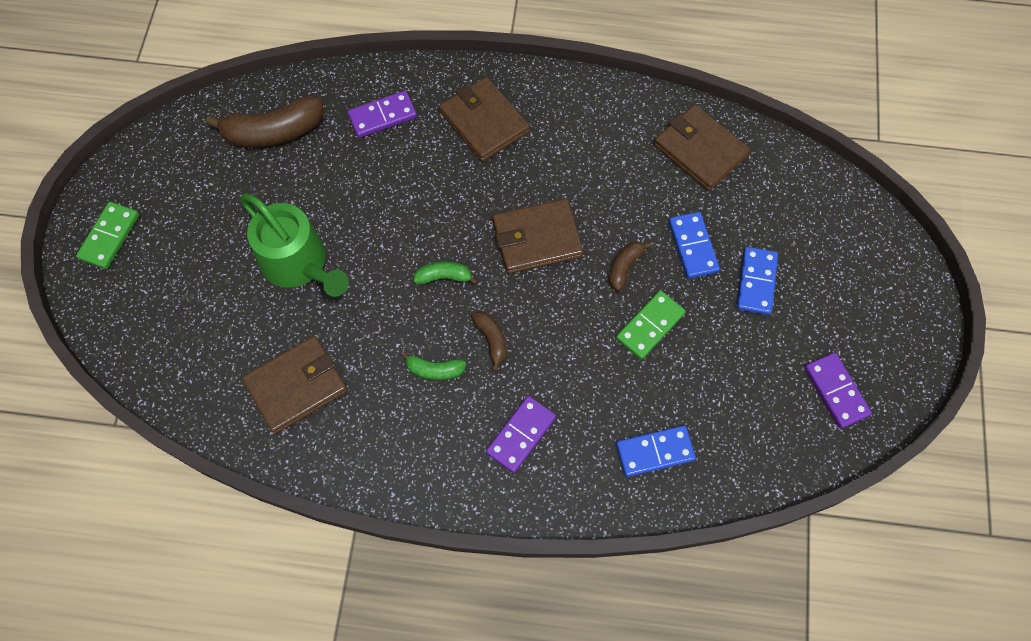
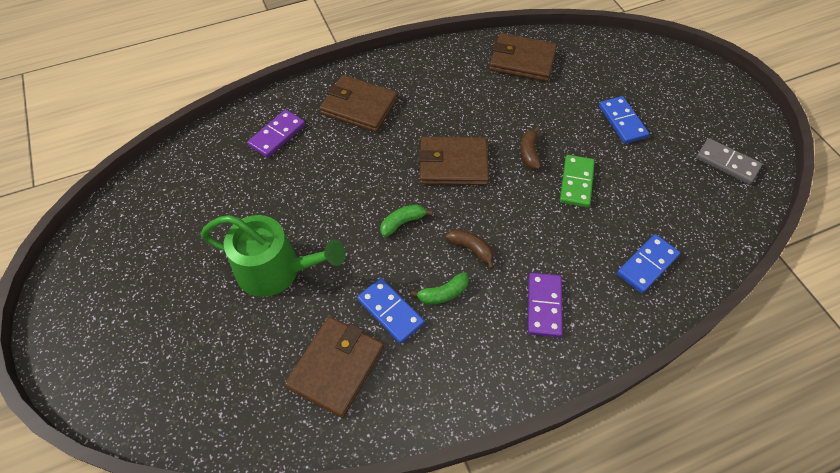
camera: 30 degrees left, 10 degrees down
(110, 237) = (84, 333): green domino -> none
(274, 132) = (192, 184): brown banana -> none
(537, 238) = (453, 164): brown wallet -> brown wallet turned 45 degrees clockwise
(693, 246) = (564, 119): blue domino -> blue domino (390, 311)
(836, 391) = (727, 163): purple domino -> grey domino

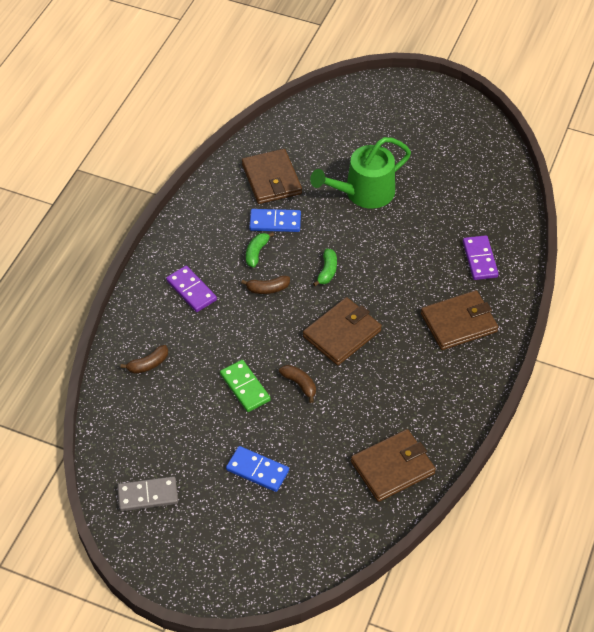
camera: 135 degrees right, 5 degrees down
(647, 265) = (148, 364): blue domino -> brown banana

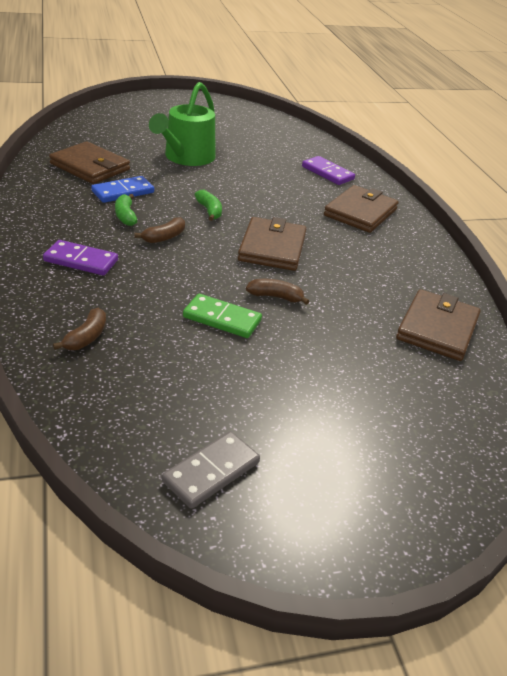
camera: 40 degrees left, 15 degrees down
(257, 470) = (315, 386): blue domino -> none

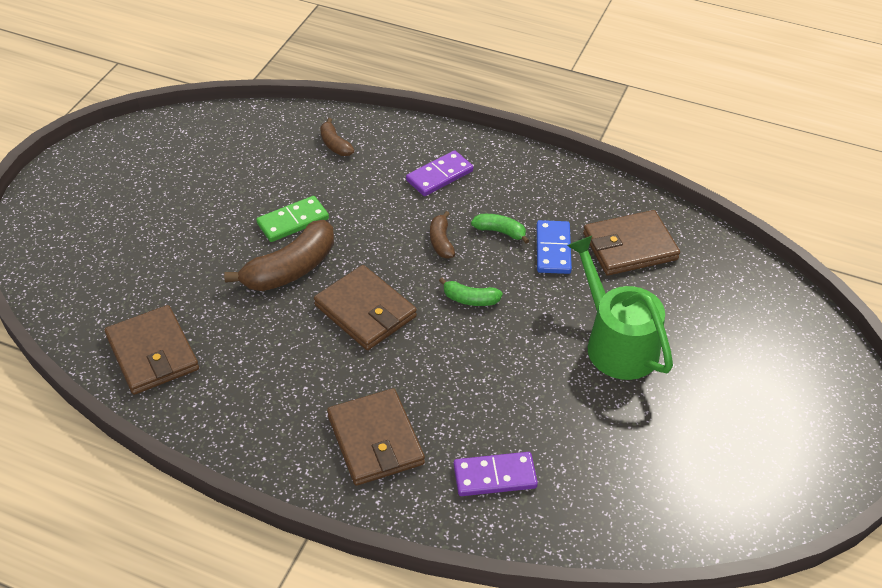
camera: 130 degrees right, 10 degrees up
(211, 472) = (165, 149): grey domino -> none
(275, 297) = (291, 269): brown banana -> brown banana, size x1.94

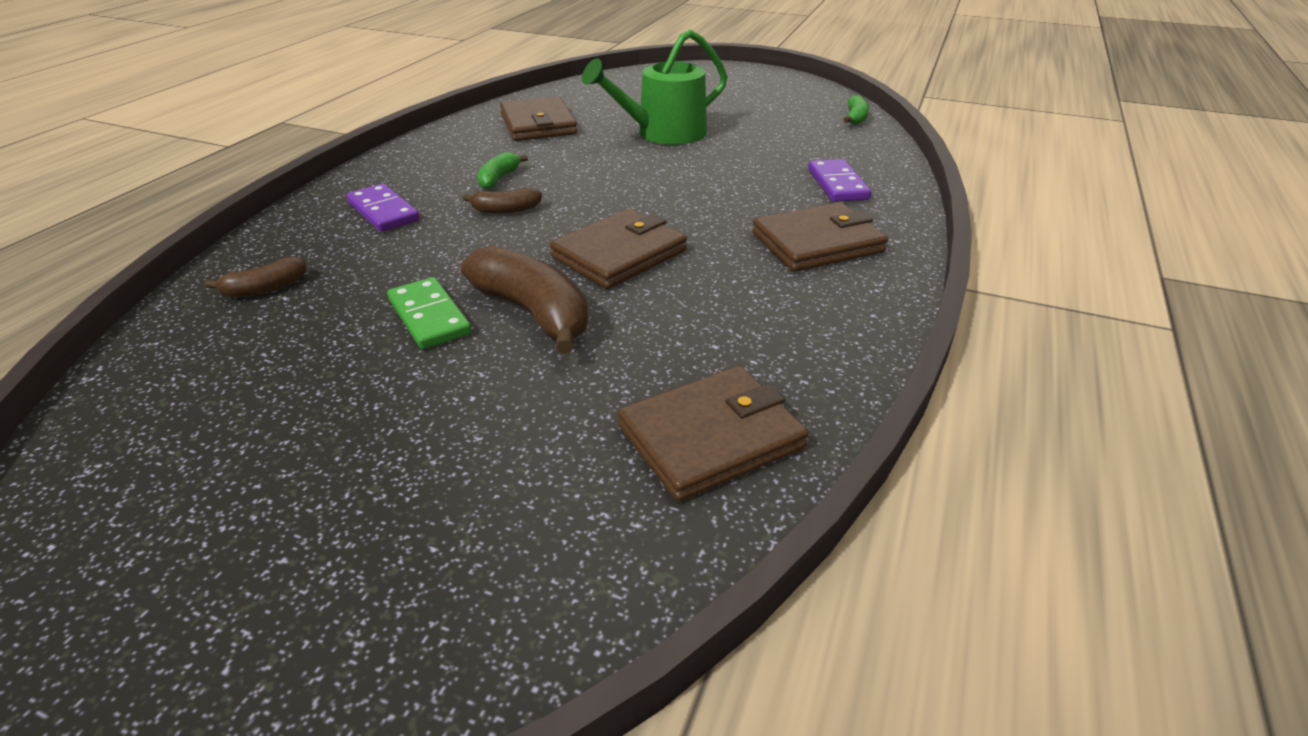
camera: 90 degrees left, 10 degrees down
(470, 299) = (603, 194): green banana -> green banana (855, 118)
(553, 249) = (534, 155): blue domino -> none

